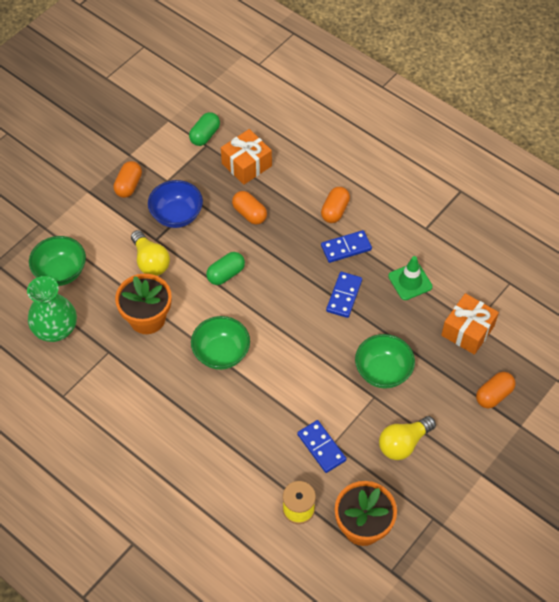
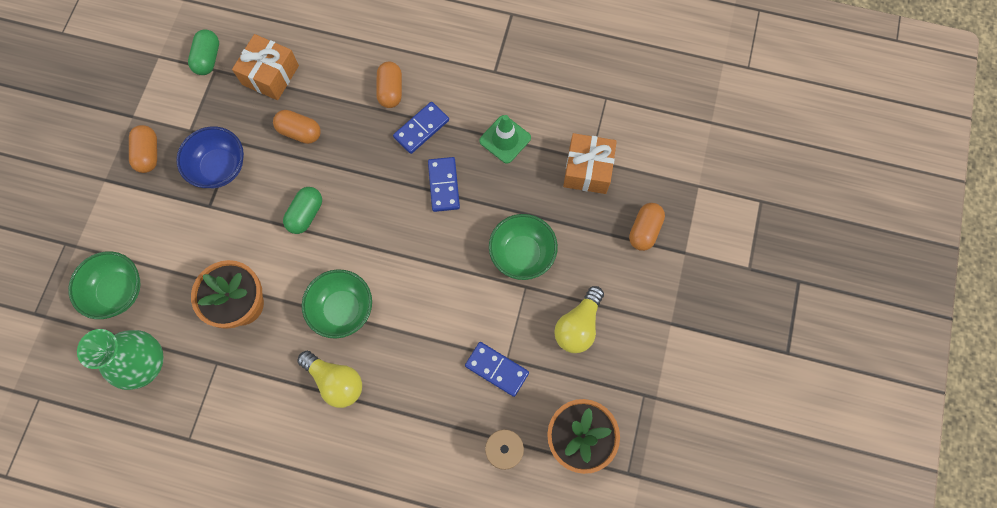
camera: 25 degrees left, 15 degrees up
(150, 261) = (215, 235): yellow light bulb -> yellow light bulb (335, 381)

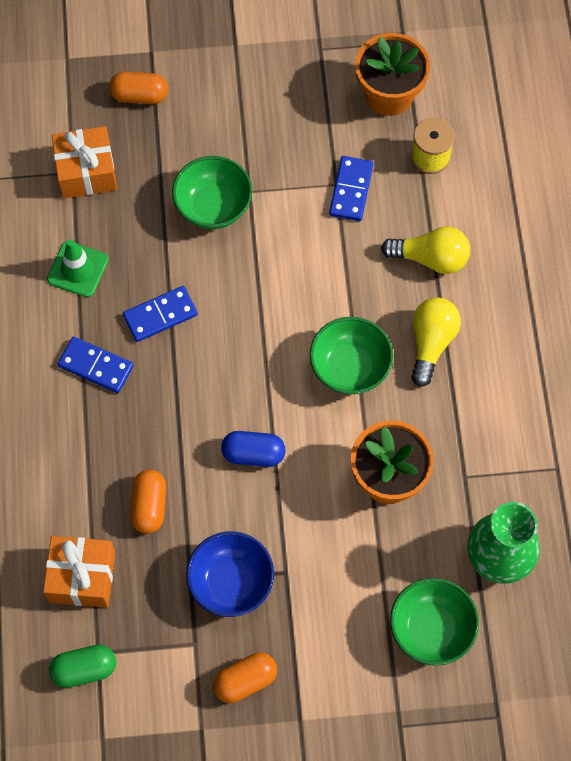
camera: 110 degrees left, 5 degrees down
(306, 214) = (253, 454): green capsule -> blue capsule
(390, 90) = (55, 421): orange capsule -> none
(578, 326) = (272, 128): yellow light bulb -> yellow light bulb (430, 258)

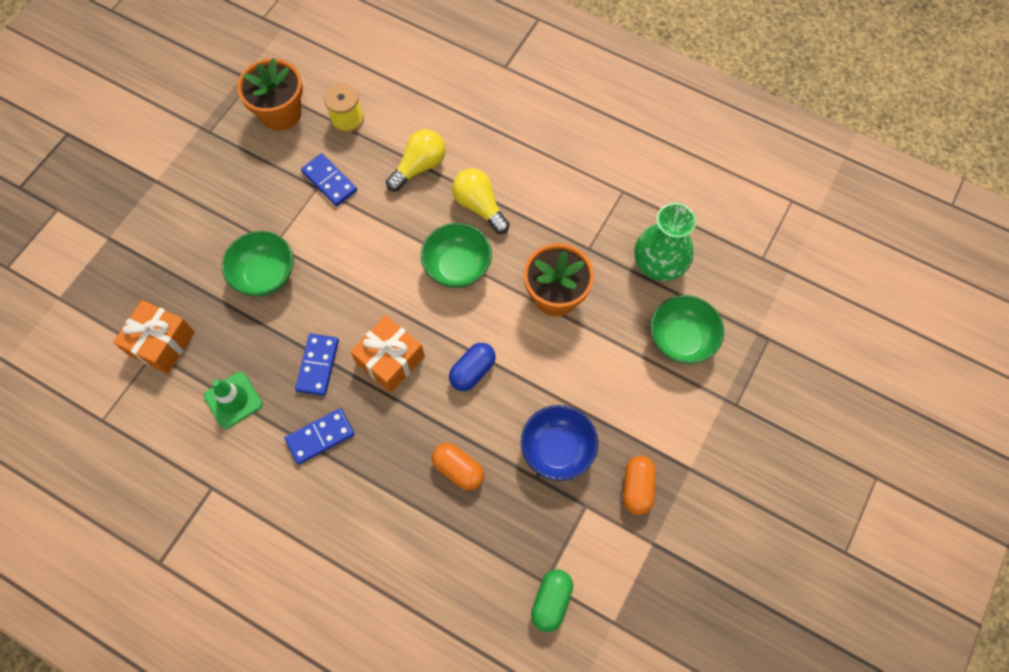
camera: 55 degrees left, 0 degrees up
(82, 577) = (477, 555): orange gift -> orange gift (390, 360)
(139, 95) = (135, 268): orange capsule -> none

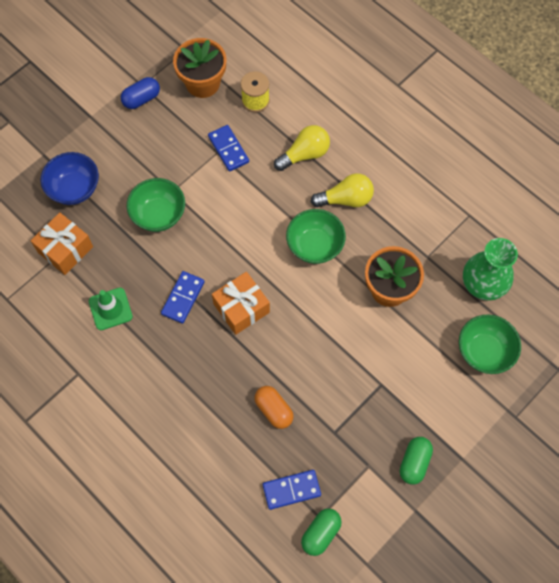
camera: 15 degrees right, 0 degrees up
(320, 437) = (171, 356): blue domino -> blue domino (291, 490)
(472, 371) = (305, 334): blue capsule -> blue capsule (141, 99)
(479, 206) = (346, 199): yellow light bulb -> yellow light bulb turned 105 degrees clockwise
(557, 449) = (357, 415): blue bowl -> blue bowl (74, 188)
(637, 488) = (414, 462): orange capsule -> green capsule

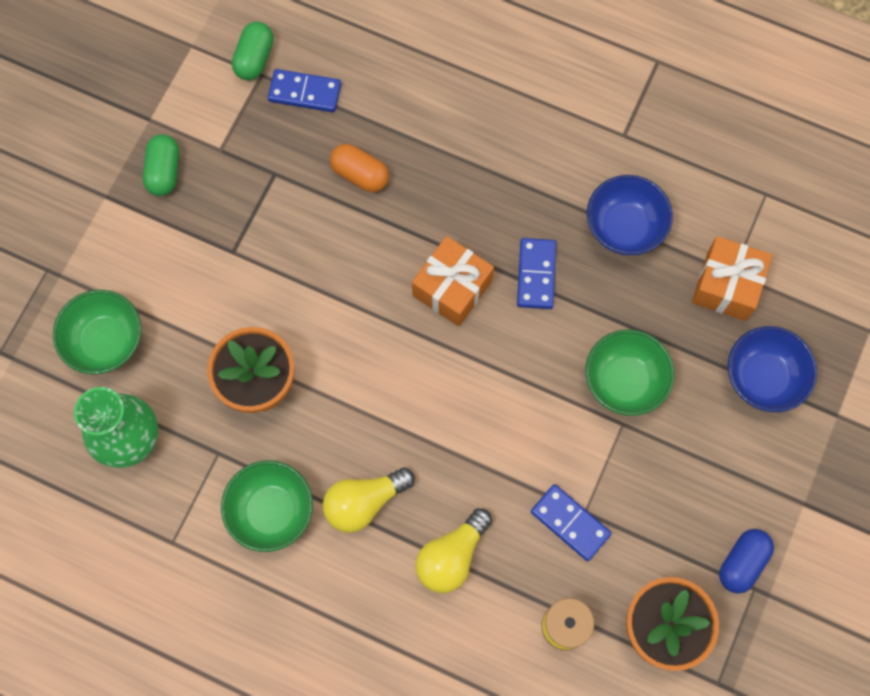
camera: 160 degrees right, 5 degrees up
(110, 309) = (624, 227): green traffic cone -> blue bowl
(291, 490) = (305, 92): blue domino -> blue domino turned 45 degrees clockwise
(315, 245) = (384, 413): green bowl -> green bowl (271, 511)

